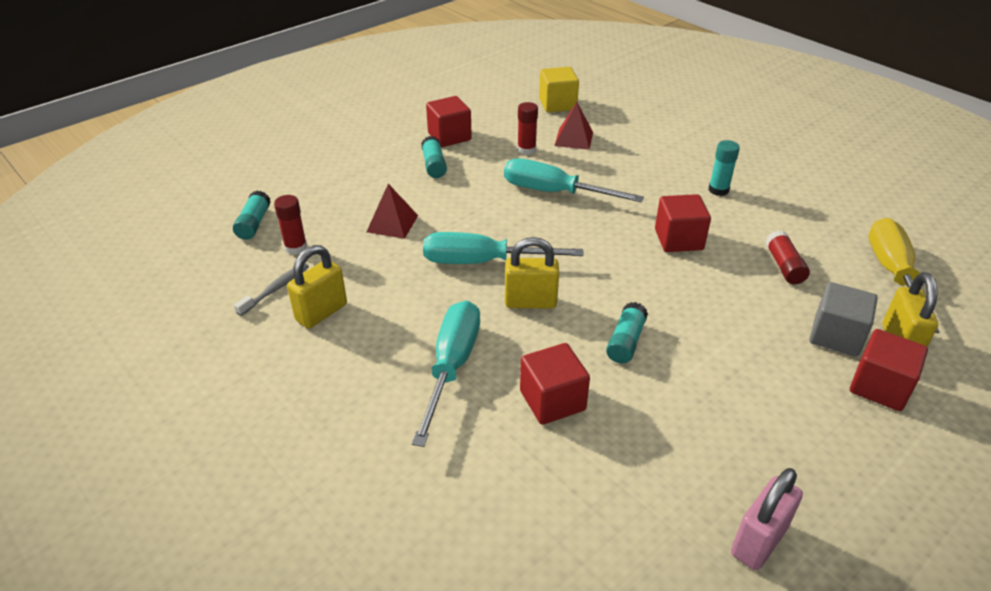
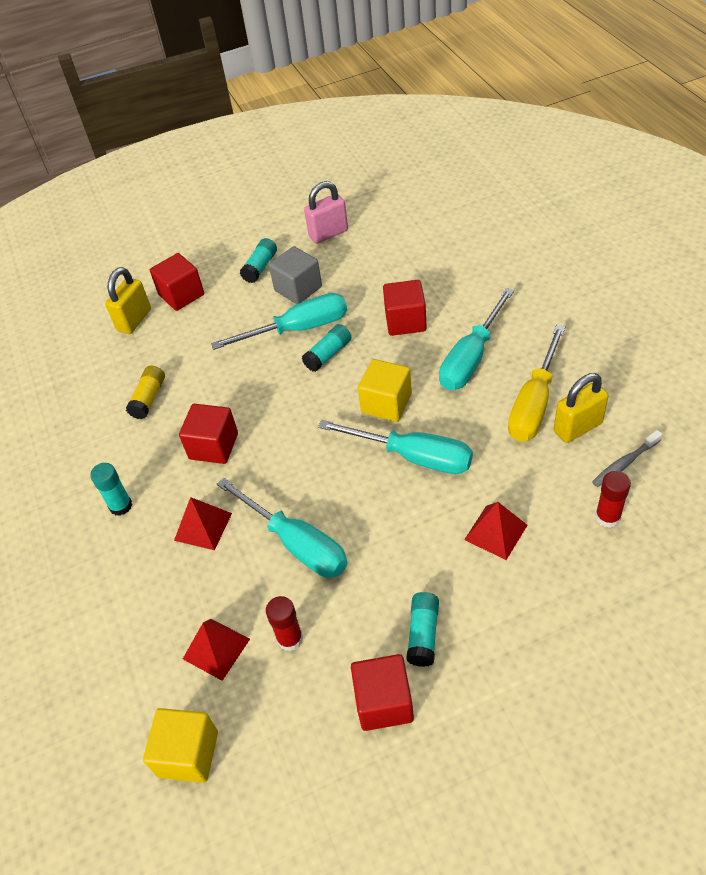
camera: 155 degrees left, 10 degrees up
(254, 223) = (662, 568): turquoise glue stick -> turquoise glue stick (260, 267)
(530, 302) = (386, 403): yellow padlock -> yellow cube
(637, 189) = (203, 526): none -> red pyramid
(684, 366) = (298, 329): none -> turquoise screwdriver
(784, 266) = (149, 398): red glue stick -> yellow glue stick
(836, 336) = (172, 332): grey cube -> grey cube (298, 289)
(893, 274) = (72, 374): yellow screwdriver -> yellow screwdriver (534, 403)

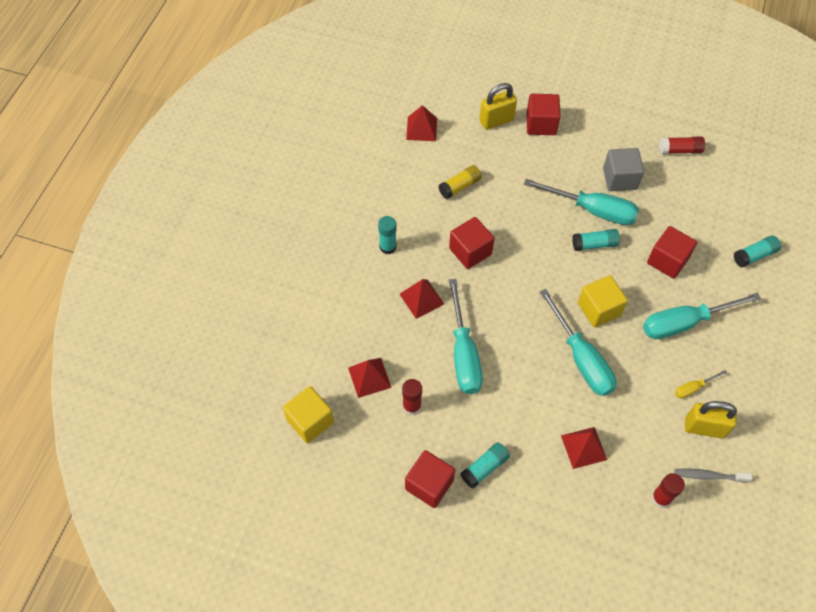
camera: 35 degrees right, 10 degrees up
(61, 376) = (421, 128): none -> red pyramid
(260, 267) = (610, 142): turquoise glue stick -> turquoise glue stick (754, 255)
(328, 234) = (680, 150): pink padlock -> red glue stick
(534, 403) = (693, 388): yellow screwdriver -> yellow screwdriver, size x0.46

